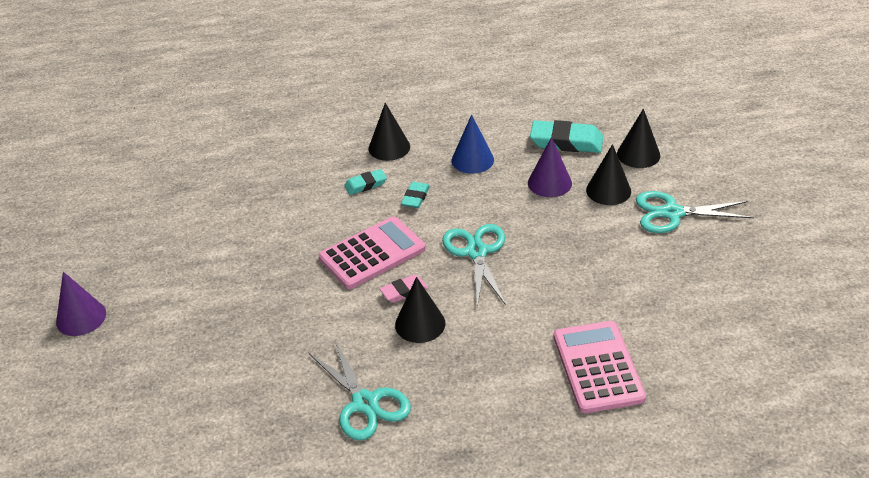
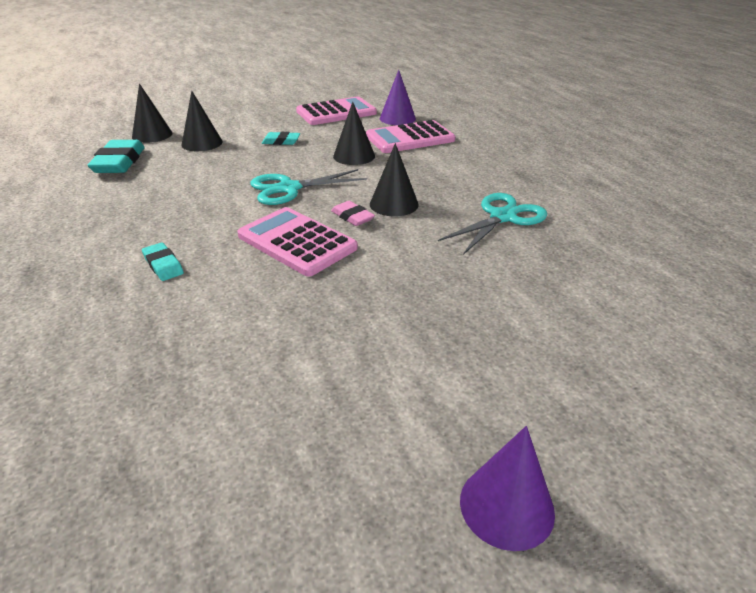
camera: 105 degrees left, 5 degrees down
(389, 147) = (84, 259): black cone -> black cone (354, 156)
(415, 197) = (197, 229): turquoise eraser -> turquoise eraser (281, 141)
(472, 160) = (133, 204): blue cone -> none
(549, 183) = (185, 165): purple cone -> purple cone (397, 118)
(672, 213) = (235, 123): turquoise scissors -> none
(706, 305) = (336, 112): none -> pink calculator

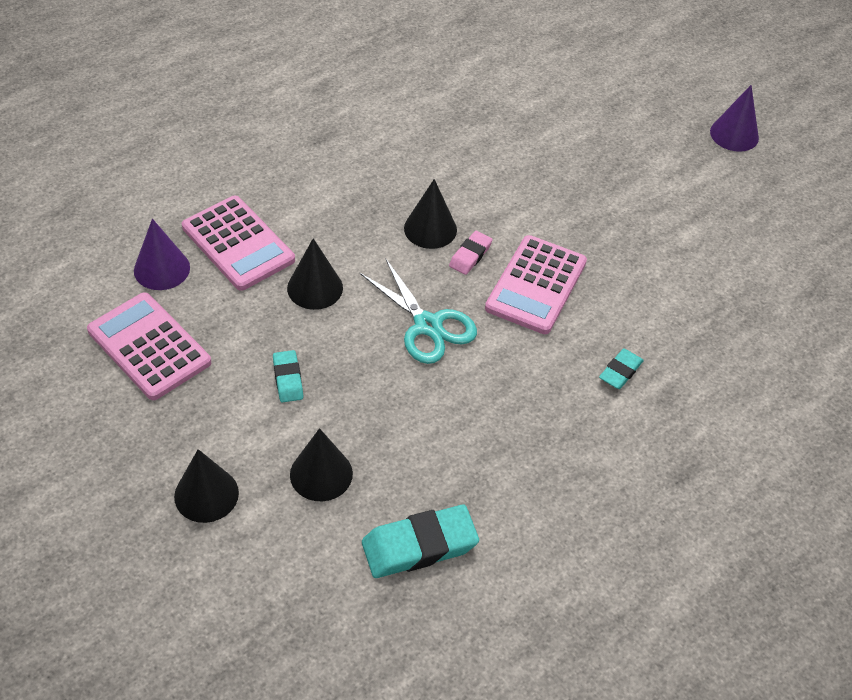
camera: 110 degrees left, 15 degrees up
(152, 135) = (307, 559): black cone -> black cone (206, 494)
(503, 217) = (426, 148): turquoise scissors -> none

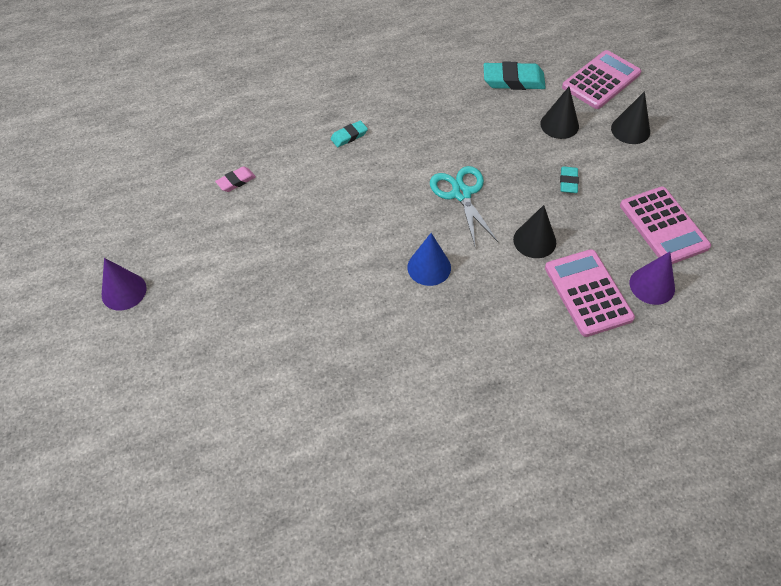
camera: 155 degrees left, 5 degrees up
(430, 229) = (429, 267): black cone -> blue cone
(470, 255) = (408, 237): pink eraser -> pink eraser (236, 181)
(536, 285) = (371, 203): pink calculator -> pink calculator (601, 80)

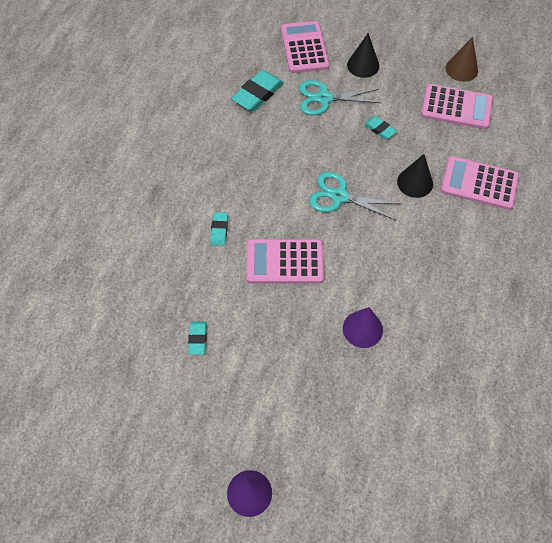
camera: 55 degrees left, 5 degrees up
(236, 181) = (197, 339): pink eraser -> turquoise eraser
(357, 194) = (284, 261): none -> pink calculator
(429, 267) = (390, 259): blue cone -> none
(559, 125) = (324, 98): black cone -> turquoise scissors
(652, 285) = (497, 147): purple cone -> purple cone (362, 329)
(718, 205) = (461, 69): none -> brown cone

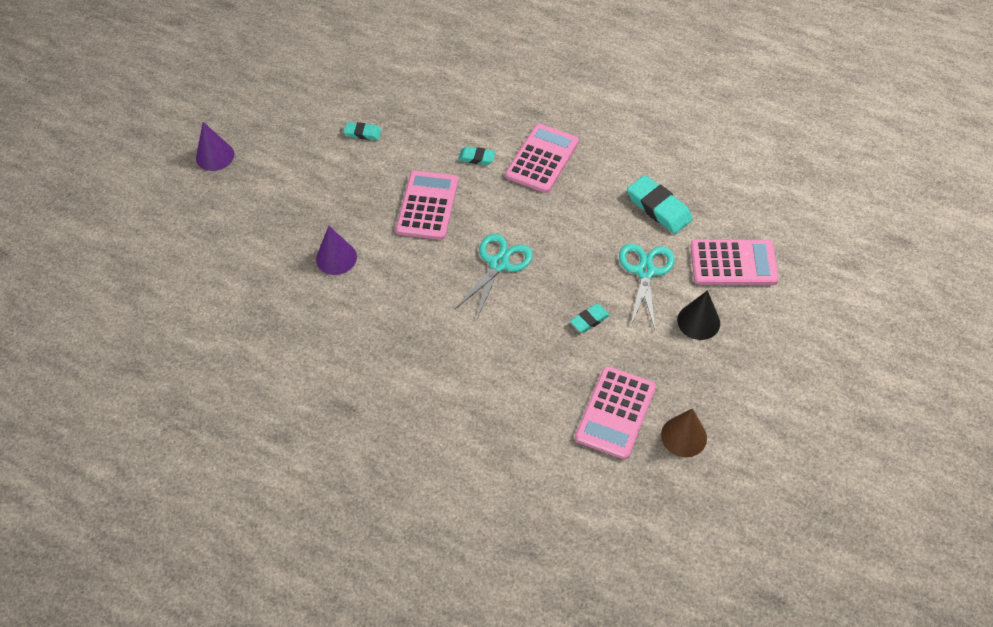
camera: 100 degrees right, 5 degrees down
(415, 182) = (504, 340): black cone -> none
(479, 183) = (491, 408): pink calculator -> pink calculator (542, 159)

